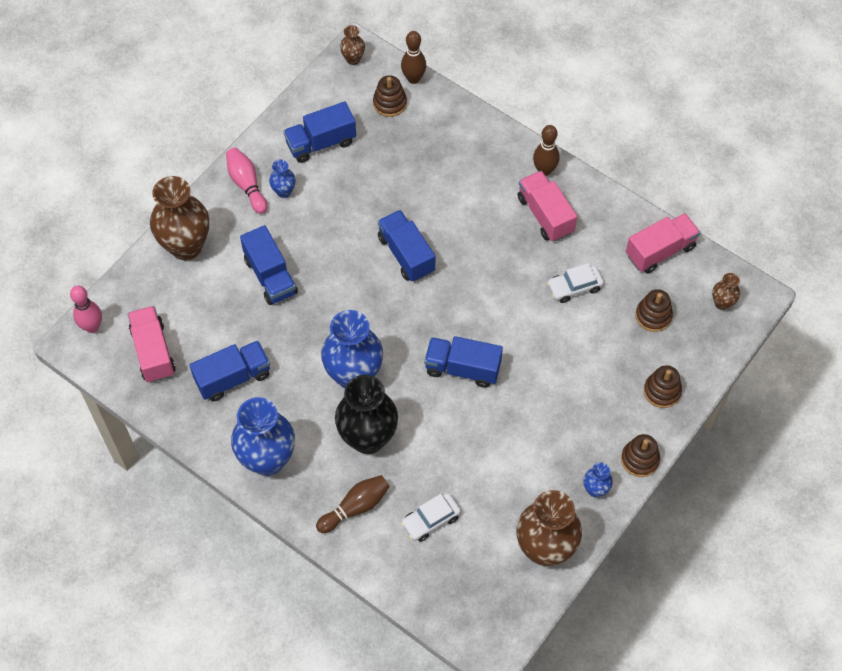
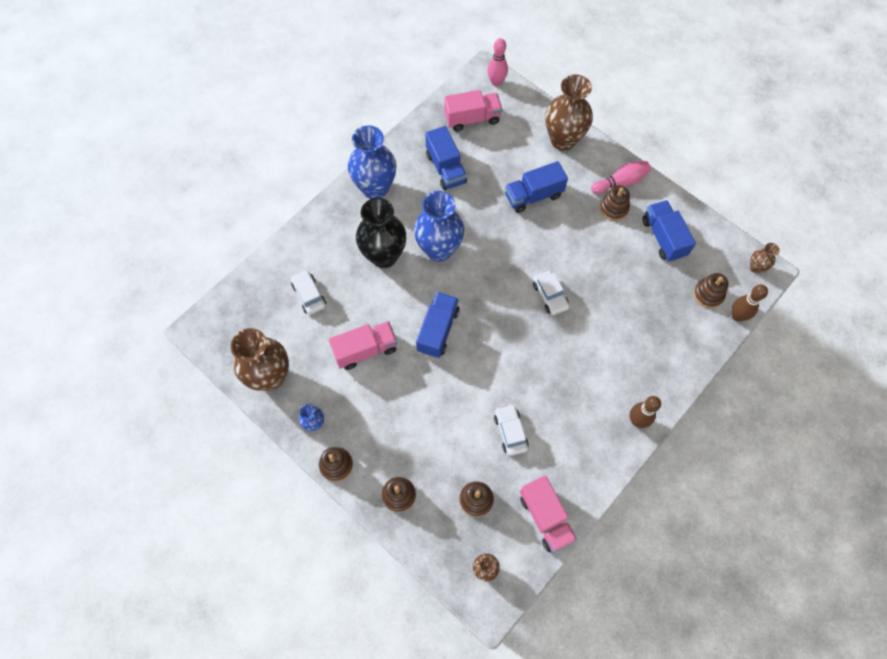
camera: 95 degrees right, 5 degrees up
(284, 191) = (613, 208): blue vase -> brown stacking toy
(355, 507) = (328, 244): brown bowling pin -> none
(406, 254) = (550, 296): blue truck -> white car
(545, 215) = (588, 415): pink truck -> pink truck (365, 350)

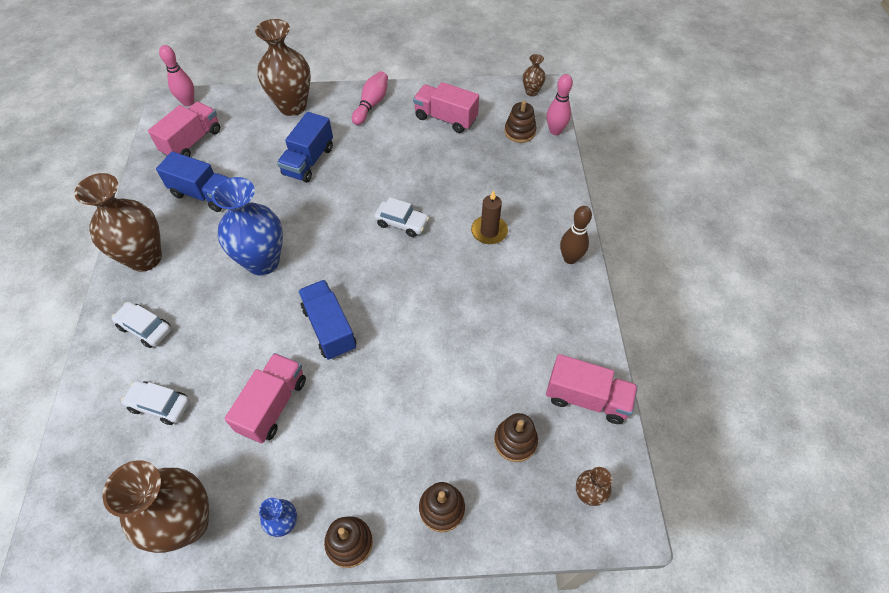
camera: 45 degrees left, 10 degrees down
(375, 188) = (145, 258): blue vase -> brown vase
(384, 256) = (211, 308): black vase -> none
(510, 432) = (483, 356): white car -> white car (145, 328)
(602, 352) = (489, 231): none -> brown candle
(613, 208) = (385, 125): brown stacking toy -> none
(663, 237) = (445, 118): blue truck -> pink truck
(737, 316) = (555, 131): brown bowling pin -> pink bowling pin

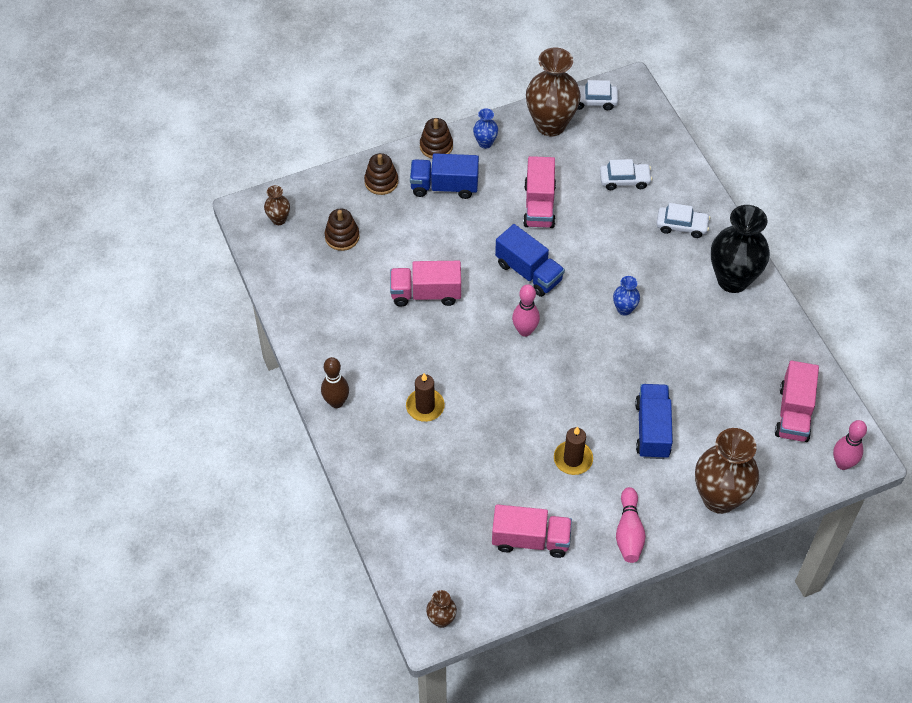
camera: 160 degrees right, 0 degrees up
(145, 258) = (733, 280): brown vase -> black vase
(204, 194) = (731, 357): blue truck -> blue truck (444, 186)
(263, 262) = (624, 309): blue vase -> blue vase, size x0.46
(384, 158) = (573, 459): none -> brown candle
(402, 223) = (516, 388): white car -> white car (592, 101)
(519, 132) = (435, 548): brown stacking toy -> none
(555, 131) = (394, 563): pink bowling pin -> pink bowling pin (525, 331)
(587, 398) = (293, 283): pink truck -> pink truck (426, 293)

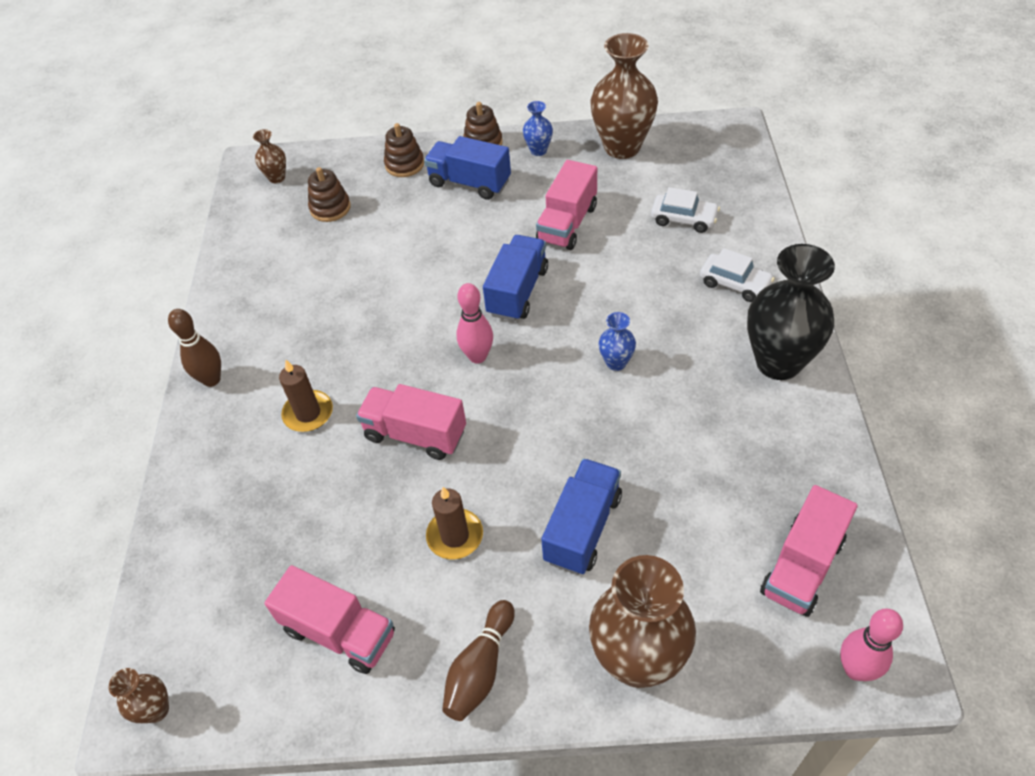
camera: 25 degrees right, 5 degrees down
(426, 293) = (385, 286): pink truck -> pink truck (415, 434)
(529, 272) = (517, 291): blue truck -> blue truck turned 135 degrees counterclockwise
(592, 101) = (682, 133): white car -> none
(629, 532) = (480, 669): pink bowling pin -> brown bowling pin

